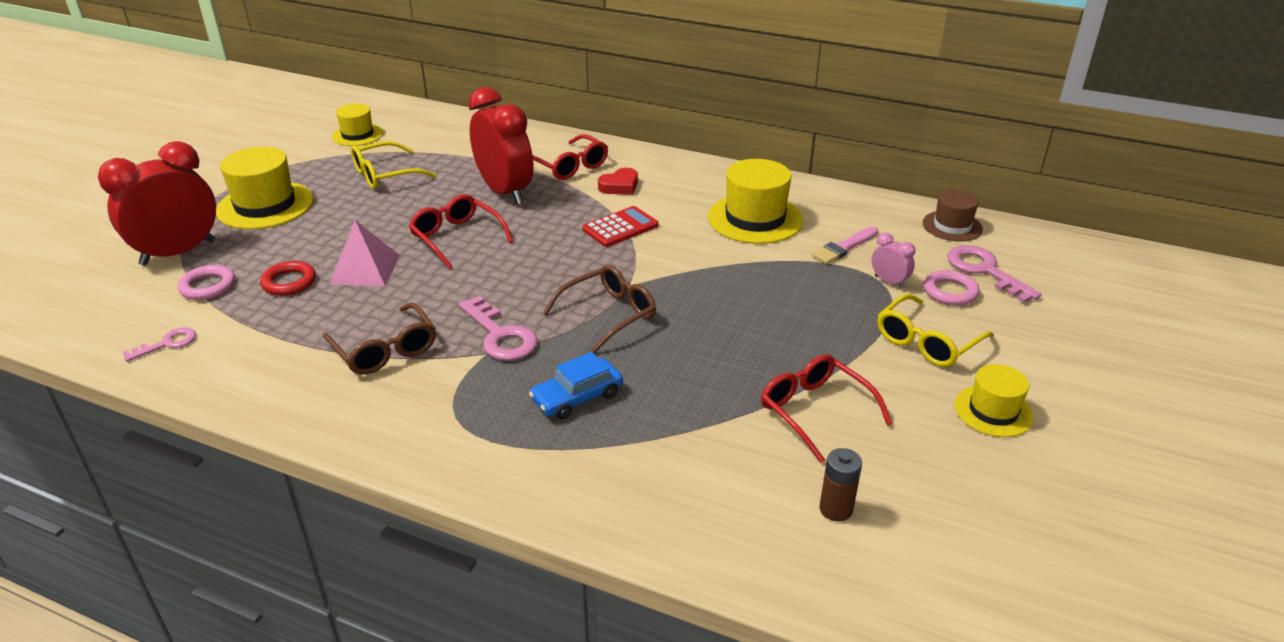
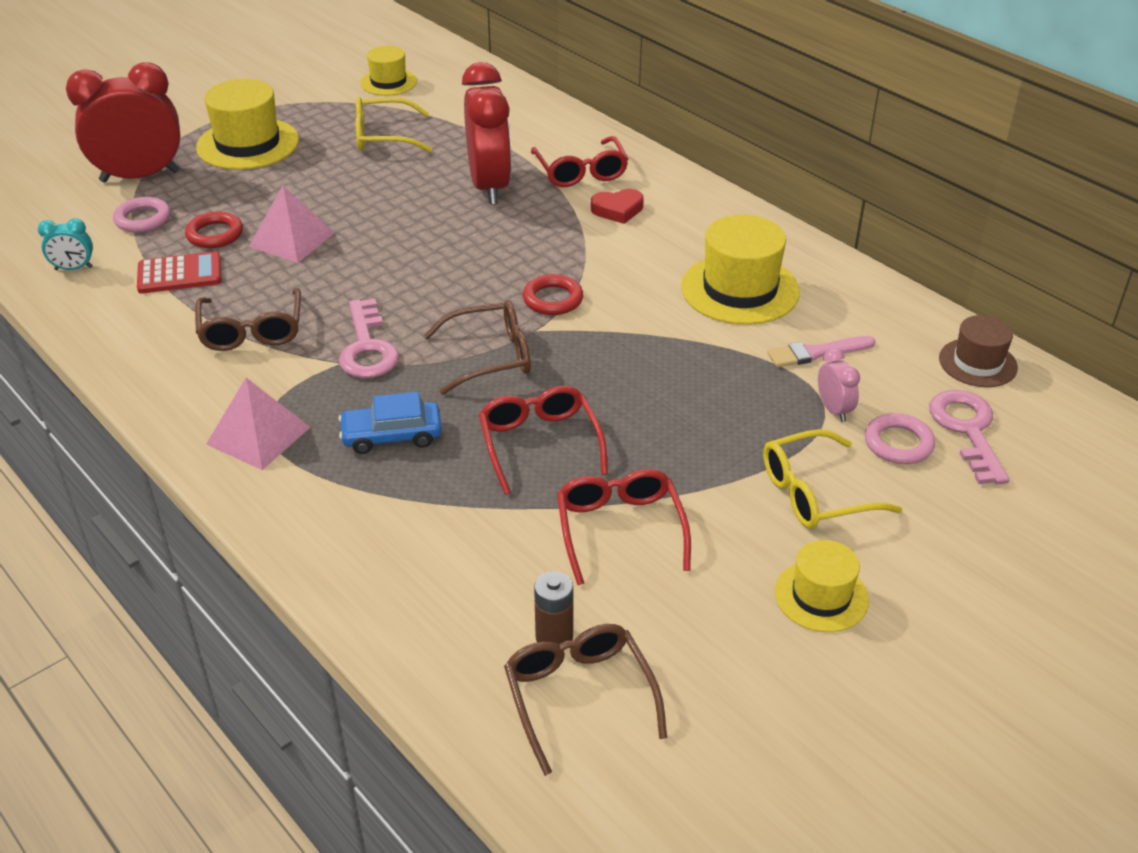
camera: 25 degrees right, 5 degrees up
(167, 344) = (74, 268): pink key -> turquoise clock
(456, 237) = (402, 227): red glasses -> red glasses (539, 443)
(458, 432) = (258, 435): none -> pink pyramid
(620, 227) = (579, 260): red calculator -> red calculator (180, 274)
(623, 260) = (553, 299): none -> red ring
(892, 547) = (579, 696): none -> brown glasses

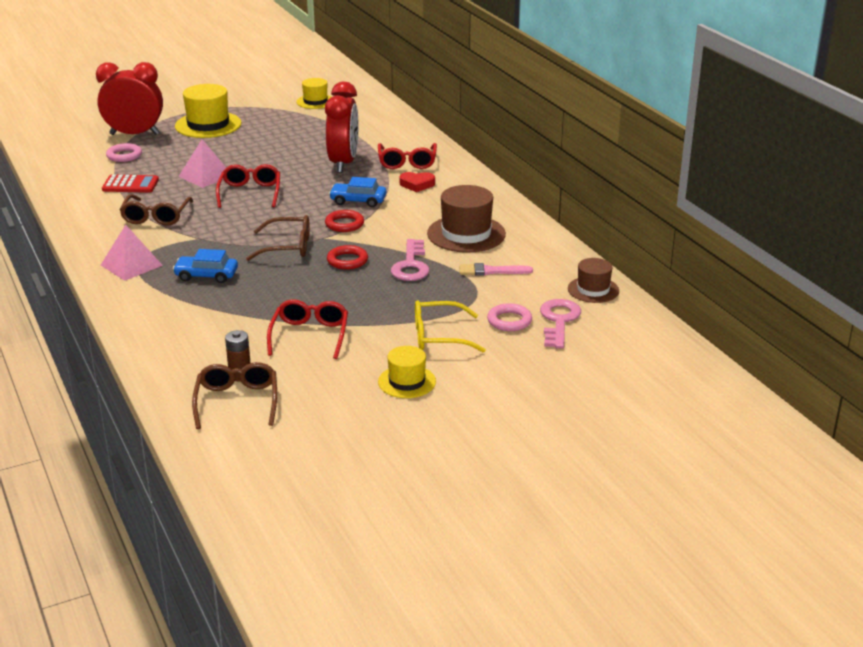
camera: 15 degrees right, 10 degrees down
(74, 268) = (72, 175): turquoise clock -> none
(215, 234) = (162, 168): red ring -> red ring (347, 261)
(367, 347) = (218, 233): pink key -> pink key (411, 265)
(383, 137) = (293, 130): yellow glasses -> none
(539, 443) = (289, 290): red glasses -> red glasses (250, 193)
(549, 252) = (358, 201): none -> blue car
(740, 289) = (466, 234): yellow hat -> brown hat
(834, 410) = (481, 299): pink clock -> none

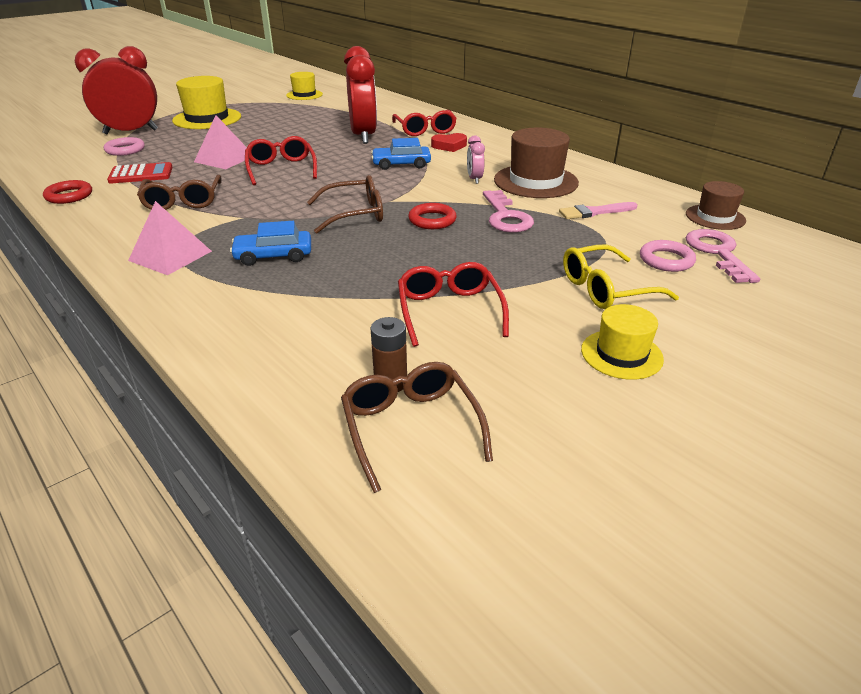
camera: 15 degrees left, 5 degrees up
(344, 224) = (402, 186): red ring -> red ring (69, 196)
(413, 225) = (474, 179): none -> pink clock

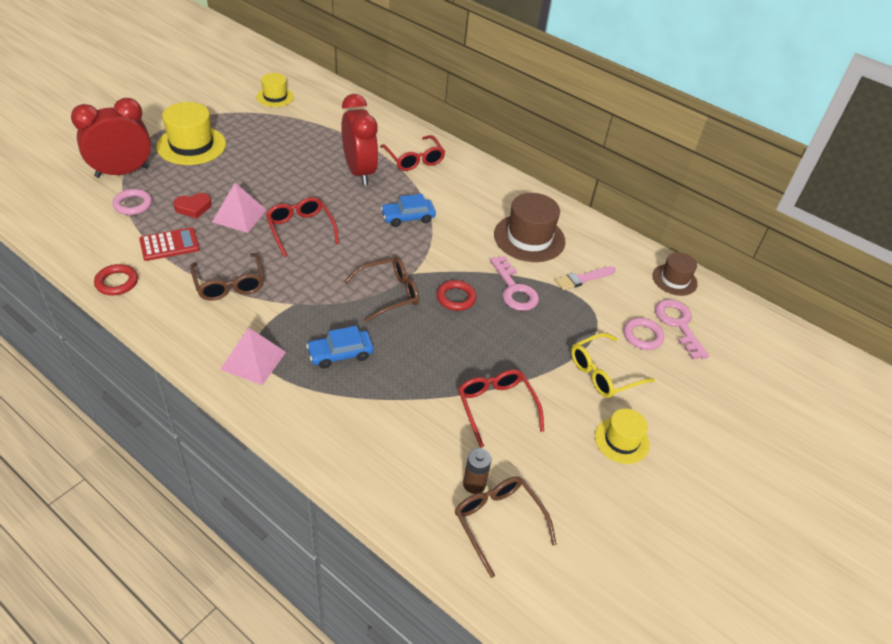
camera: 15 degrees left, 10 degrees up
(449, 146) = (443, 186): red heart -> red heart (193, 208)
(474, 179) = (477, 237): pink clock -> none

